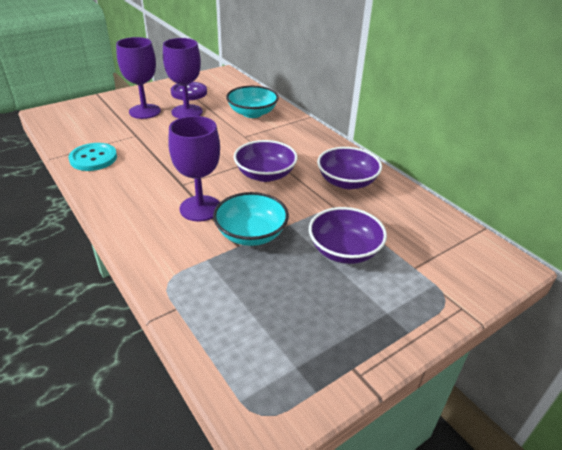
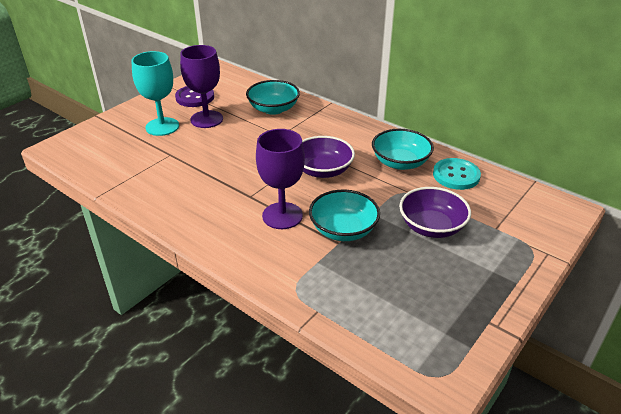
camera: 15 degrees left, 0 degrees up
(93, 158) = (143, 187): turquoise button -> turquoise button (456, 175)
(145, 111) = (162, 127): purple goblet -> turquoise goblet
(347, 182) = (400, 162): purple bowl -> turquoise bowl

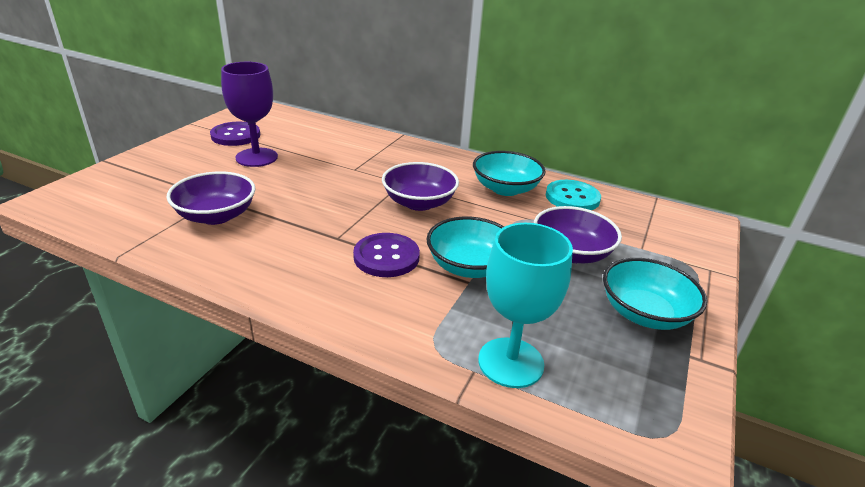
camera: 15 degrees left, 5 degrees down
(162, 127) = (199, 168): turquoise goblet -> turquoise goblet (510, 362)
(167, 170) = (216, 216): none -> purple bowl
(273, 109) = (337, 143): turquoise bowl -> turquoise bowl (644, 313)
(282, 216) = (386, 257): purple goblet -> purple button

